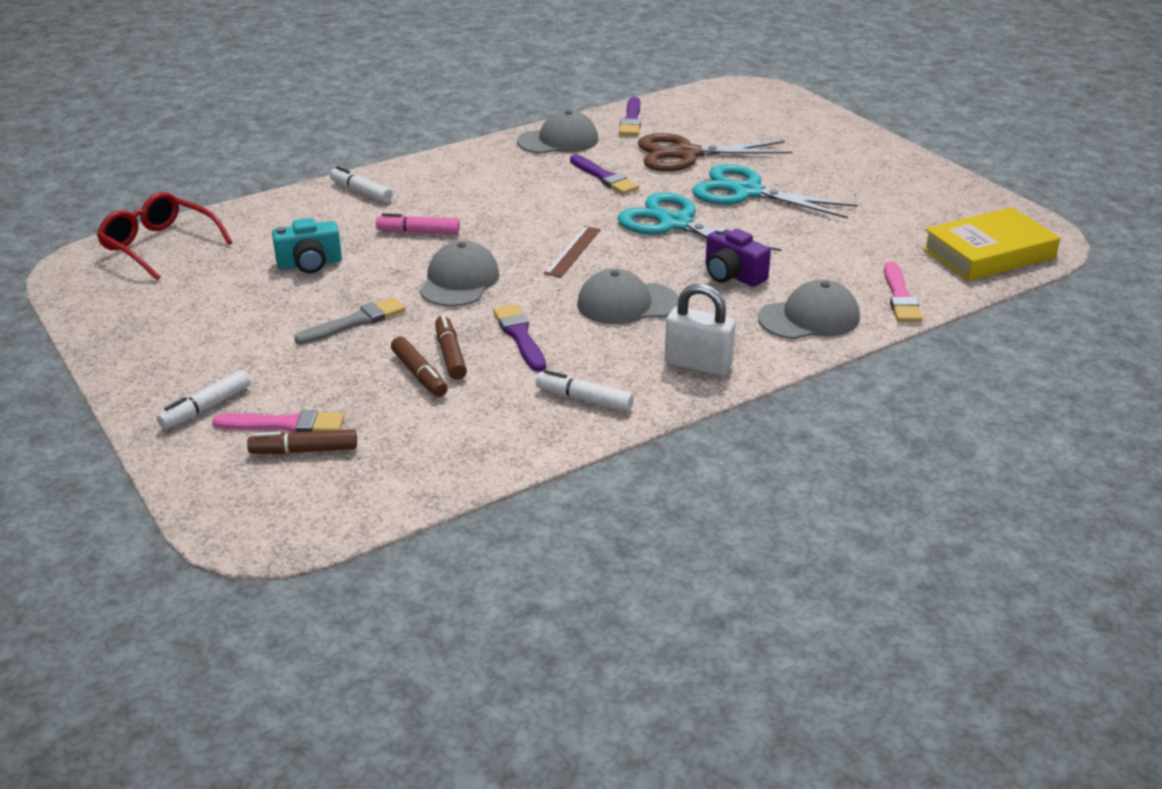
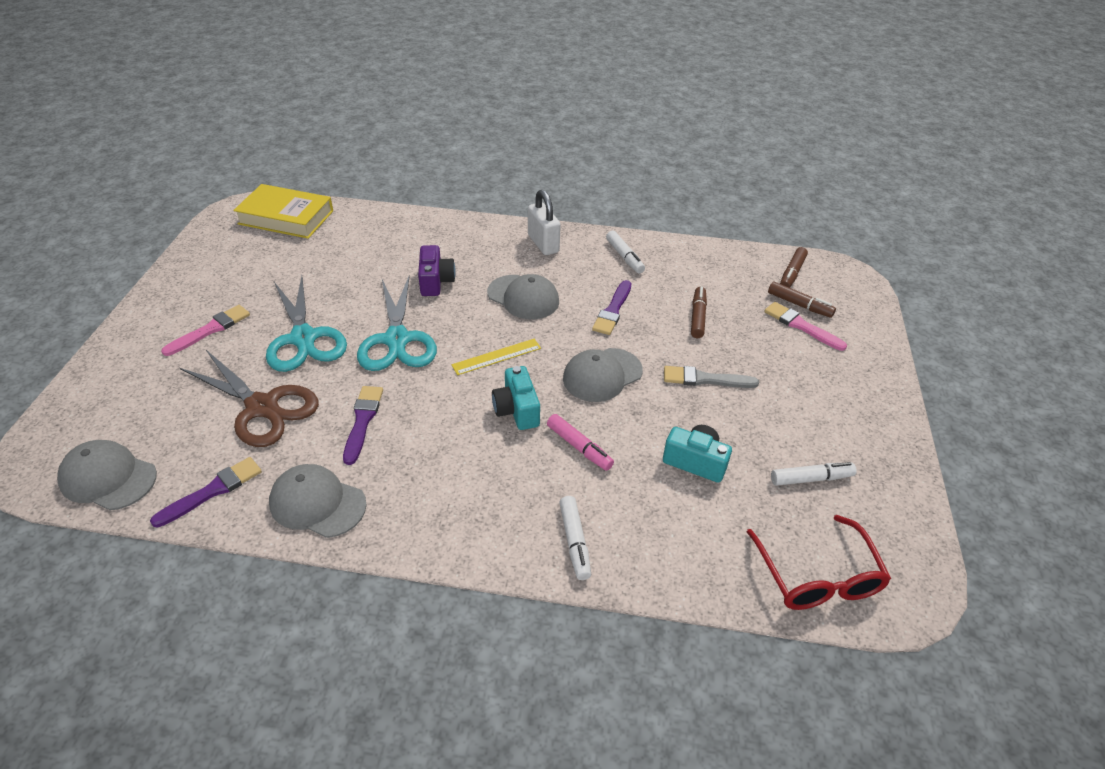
camera: 140 degrees left, 10 degrees up
(206, 408) = (845, 362): white marker -> white marker (811, 479)
(450, 355) = (667, 320): brown marker -> brown marker (792, 273)
(500, 230) = (517, 410): none -> turquoise camera
(572, 251) = (496, 356): brown ruler -> yellow ruler
(809, 318) = (446, 236): grey cap -> grey cap (108, 478)
(900, 297) = (381, 222): pink brush -> pink brush (210, 330)

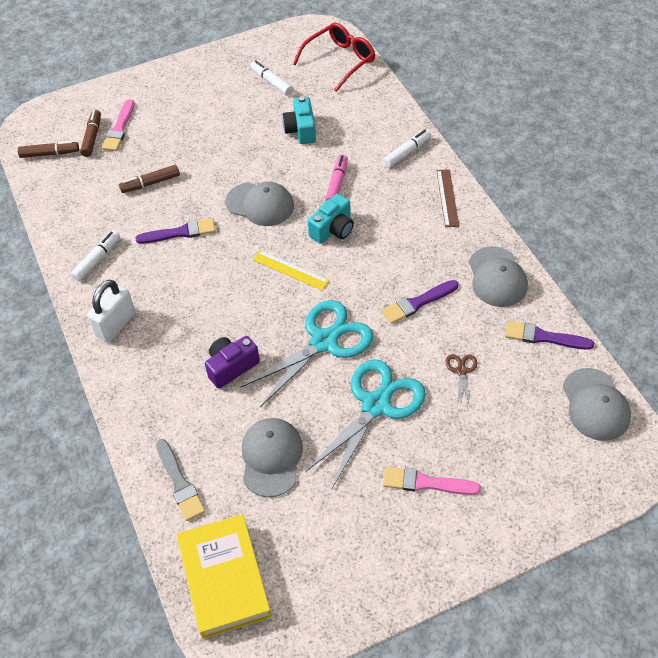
camera: 120 degrees left, 10 degrees up
(262, 407) = (461, 371): brown scissors -> brown scissors, size x0.42
(465, 534) = (447, 198): none -> brown ruler
(523, 297) = (206, 294): grey cap -> grey cap (271, 457)
(705, 379) = (220, 153): grey brush -> grey brush (179, 483)

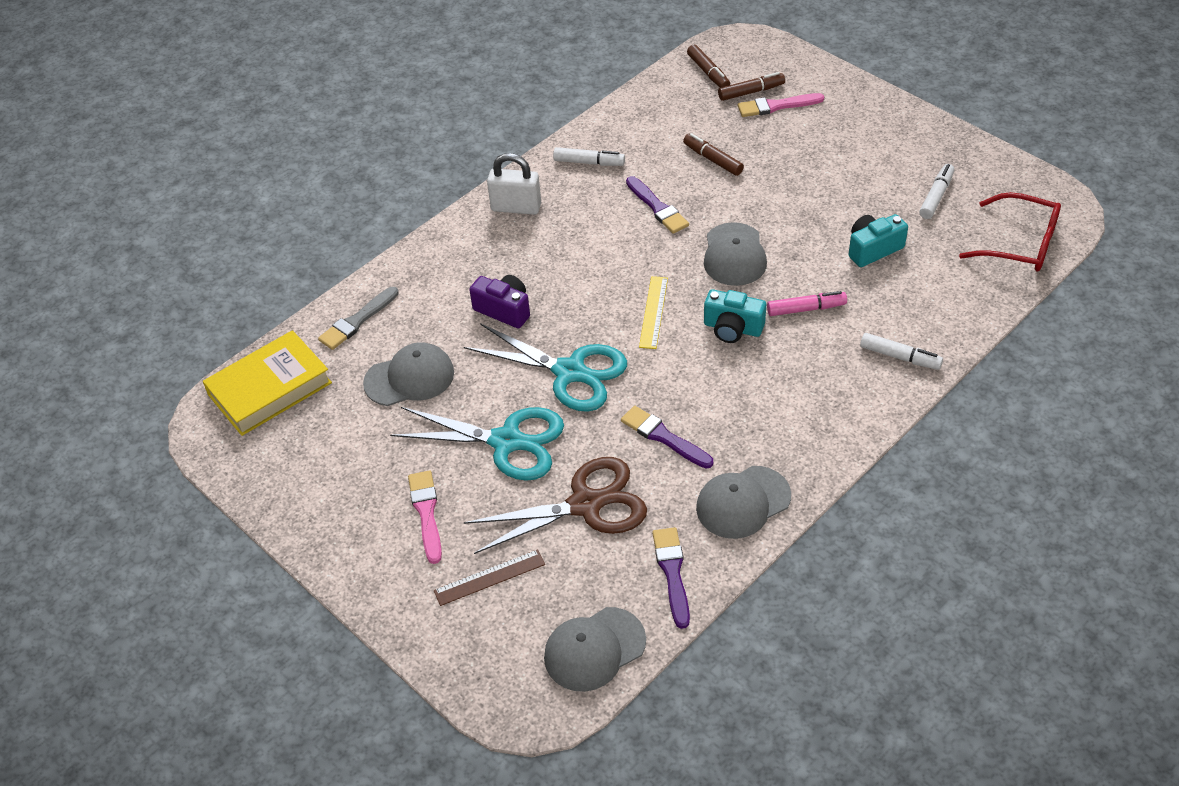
camera: 70 degrees right, 5 degrees down
(447, 198) = (846, 418): brown ruler -> brown ruler (489, 577)
(461, 371) = (585, 504): brown scissors -> brown scissors, size x2.38

